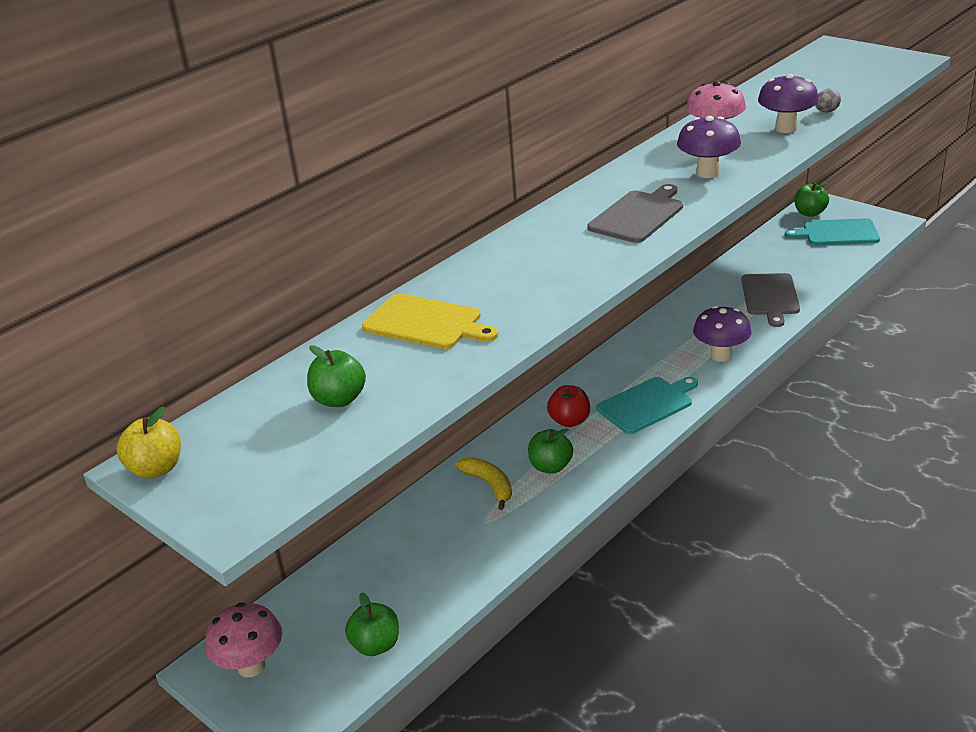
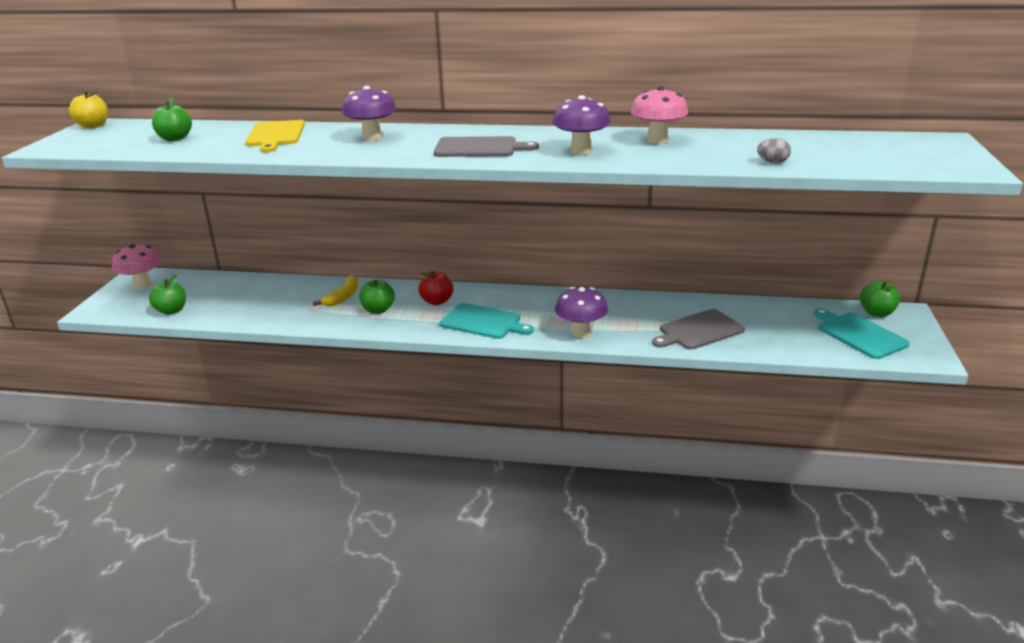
camera: 55 degrees right, 5 degrees down
(786, 128) = (710, 157): purple mushroom -> purple mushroom (372, 138)

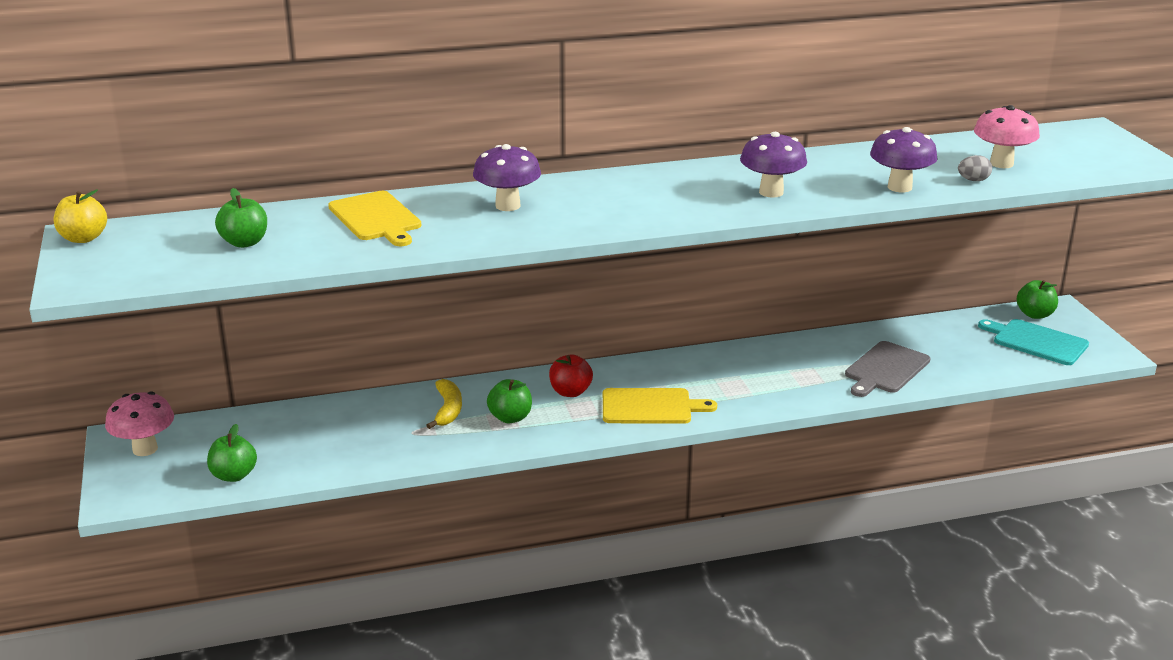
camera: 25 degrees left, 0 degrees up
(479, 148) = (655, 203): grey cutting board -> none
(483, 322) = (650, 407): turquoise cutting board -> yellow cutting board
(581, 333) = (769, 397): purple mushroom -> purple mushroom (899, 187)
(657, 140) = (832, 166): pink mushroom -> pink mushroom (1001, 163)

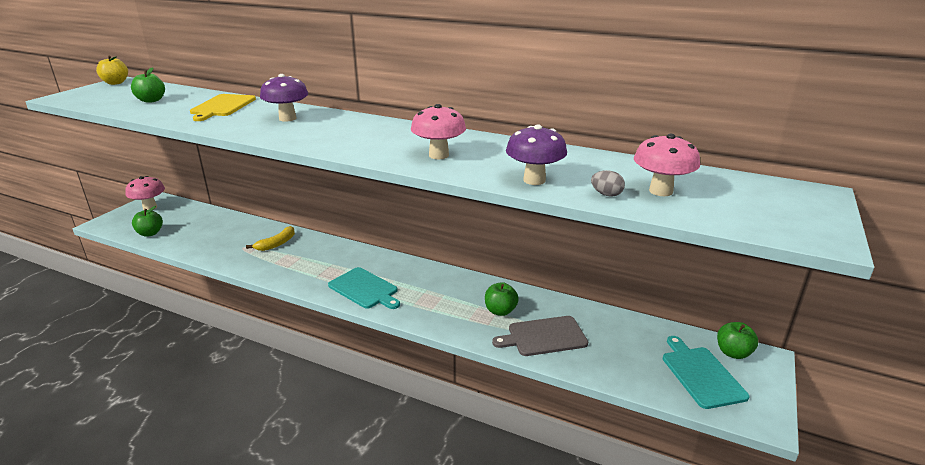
camera: 40 degrees right, 0 degrees up
(510, 418) = (293, 261): green apple -> green apple (500, 311)
(570, 392) = (343, 261): red apple -> none
(650, 407) = (365, 289): yellow cutting board -> turquoise cutting board
(771, 192) = (439, 155): purple mushroom -> pink mushroom

